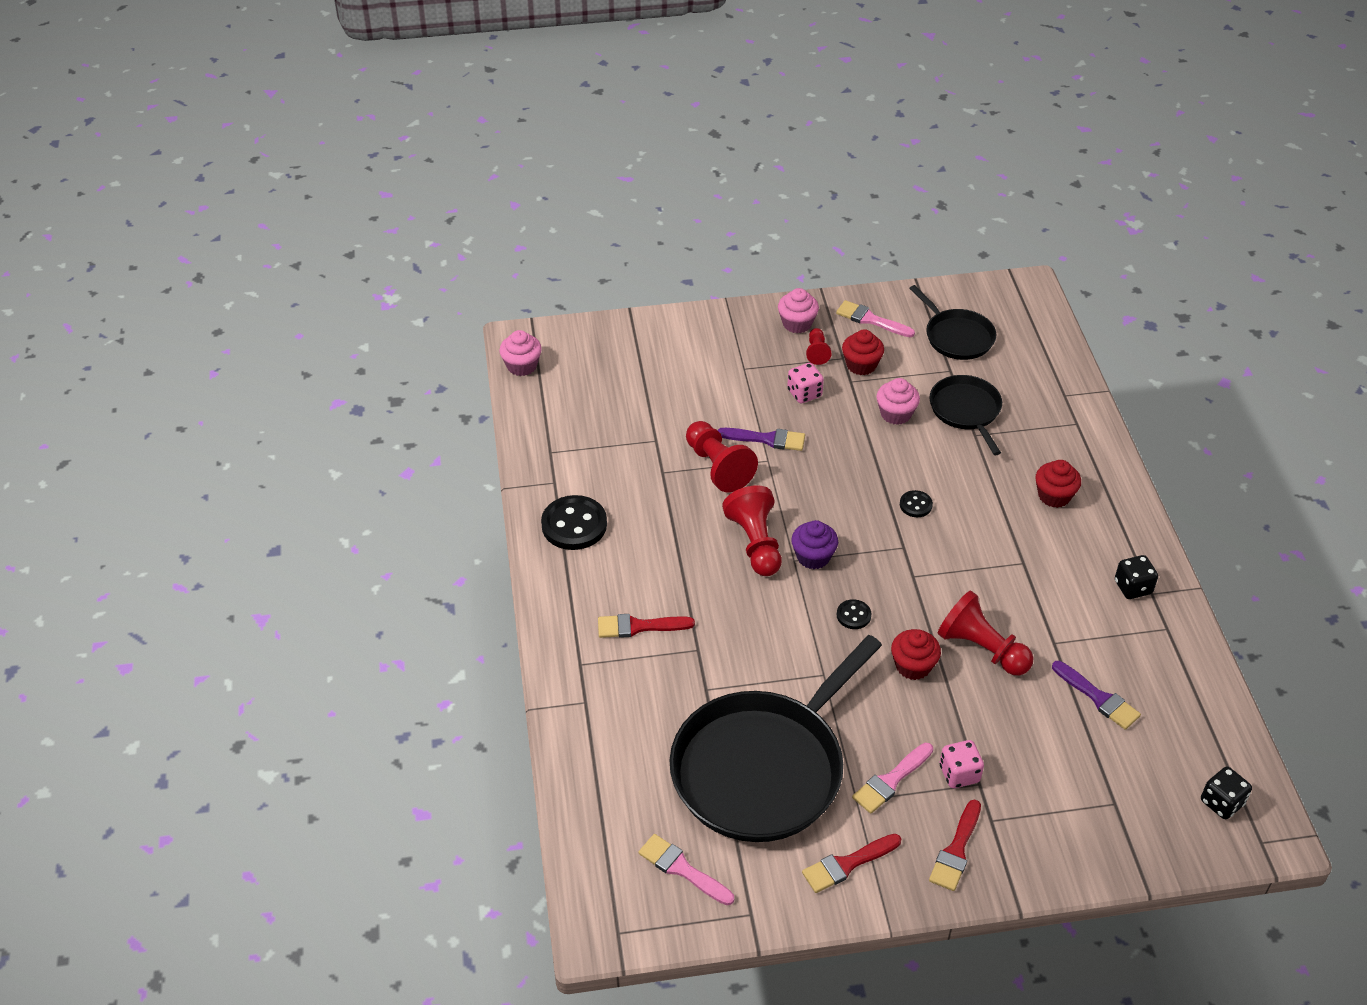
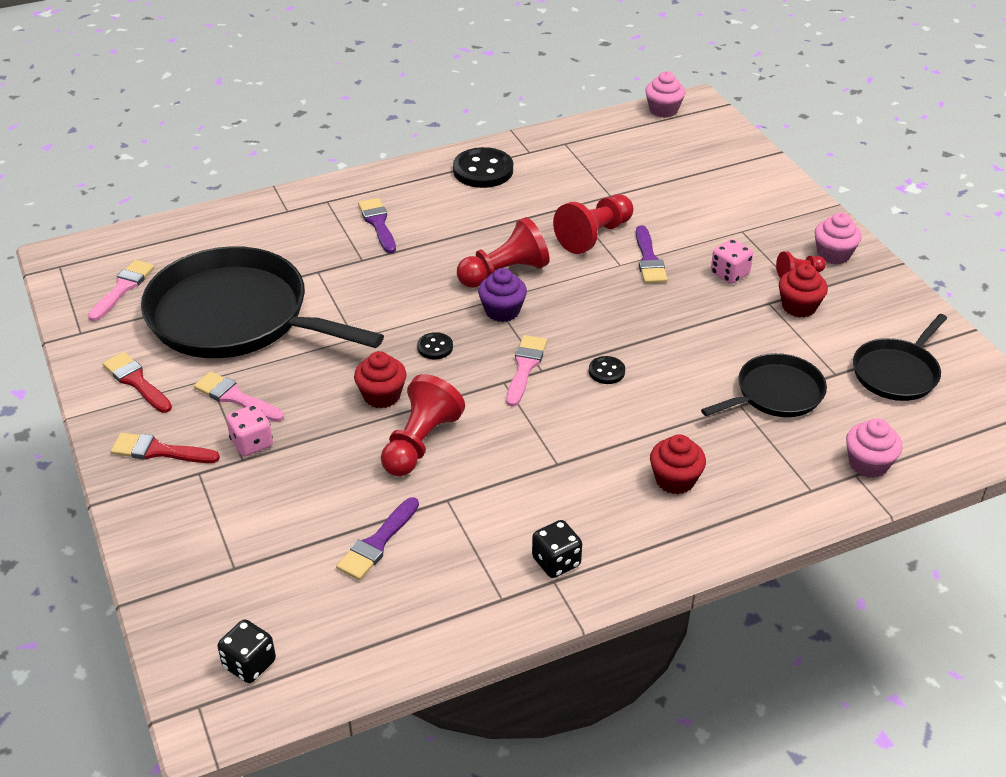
camera: 75 degrees right, 5 degrees down
(639, 626) = (378, 223): red brush -> purple brush
(871, 320) = (877, 304): pink brush -> pink brush (525, 367)
(895, 414) = (737, 341): pink cupcake -> pink cupcake (868, 463)

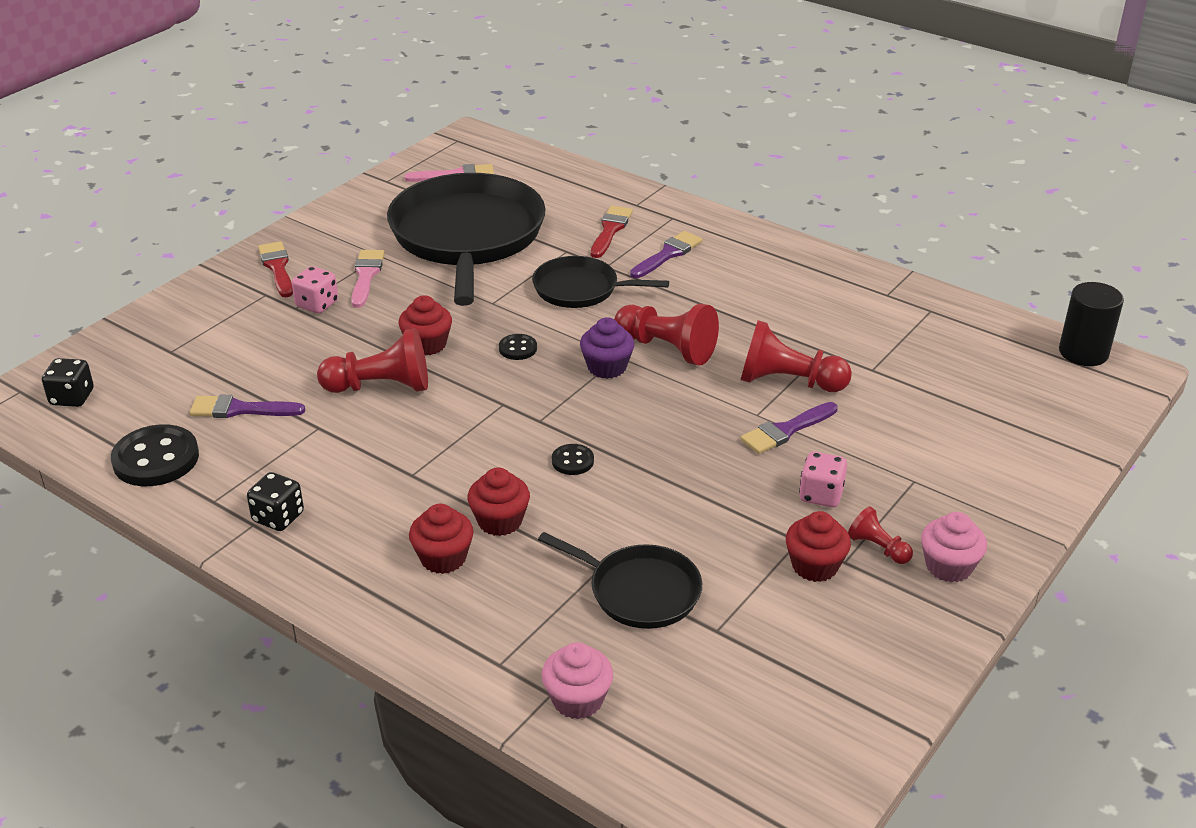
camera: 60 degrees right, 5 degrees down
(136, 381) = (349, 226): red brush -> red brush (610, 230)
(483, 170) = (820, 279): black button -> black button (156, 459)
(525, 367) = (535, 409): pink brush -> none
(651, 434) = (500, 521): none -> red cupcake
(663, 110) = (1083, 352): pink cupcake -> black cylinder
(897, 372) = (766, 683): black pan -> black pan (580, 289)

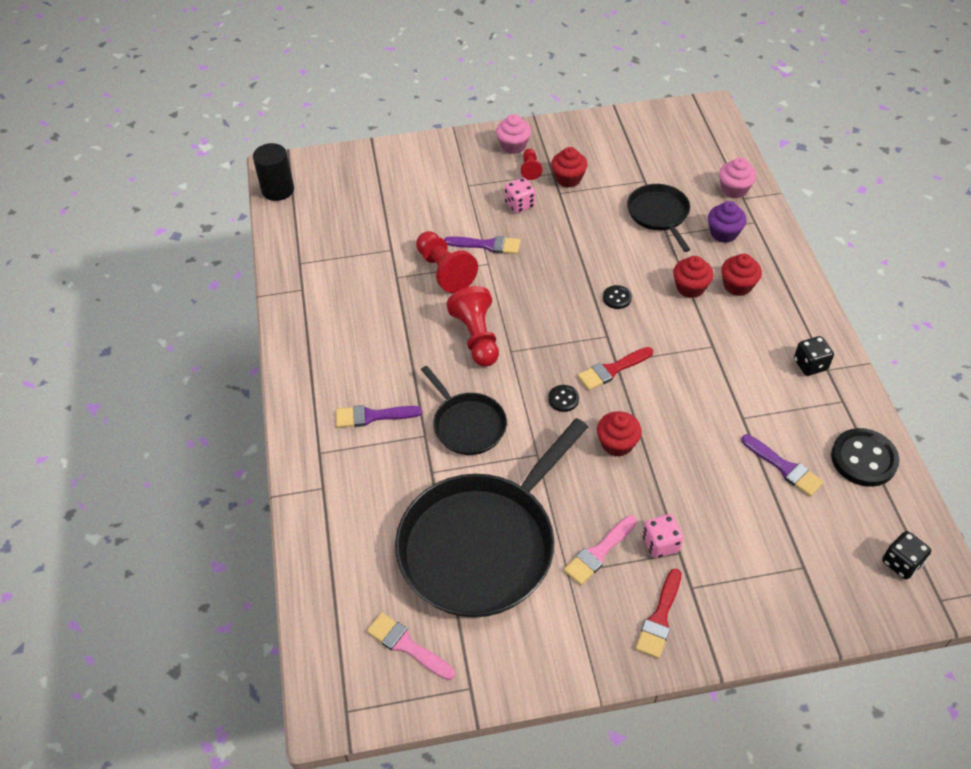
camera: 135 degrees left, 15 degrees up
(381, 387) = (678, 425): red pawn -> none
(607, 367) = (527, 347): purple cupcake -> purple cupcake (723, 233)
(610, 230) = (376, 471): red brush -> red brush (612, 370)

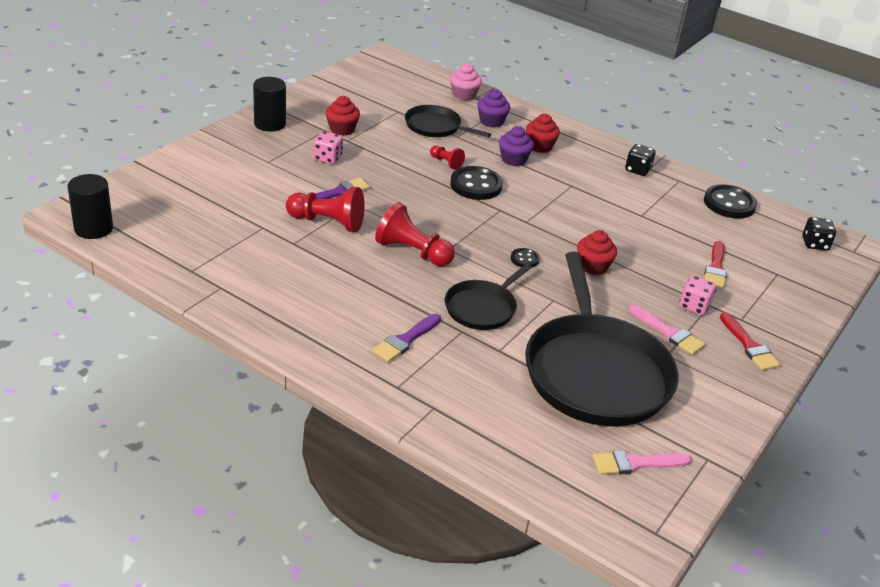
camera: 50 degrees left, 15 degrees down
(467, 424) = (482, 308): black pan -> black pan turned 120 degrees clockwise
(513, 146) = (270, 124): pink cupcake -> black cylinder
(530, 169) = (304, 134): red pawn -> red pawn (446, 162)
(598, 552) = (668, 332): pink brush -> pink brush turned 45 degrees counterclockwise
(612, 370) = (531, 227): red brush -> red brush (715, 268)
(617, 298) = (476, 185): black button -> black button, size x1.99
(690, 288) = (513, 159): red cupcake -> purple cupcake
(784, 467) = (698, 229): purple brush -> none

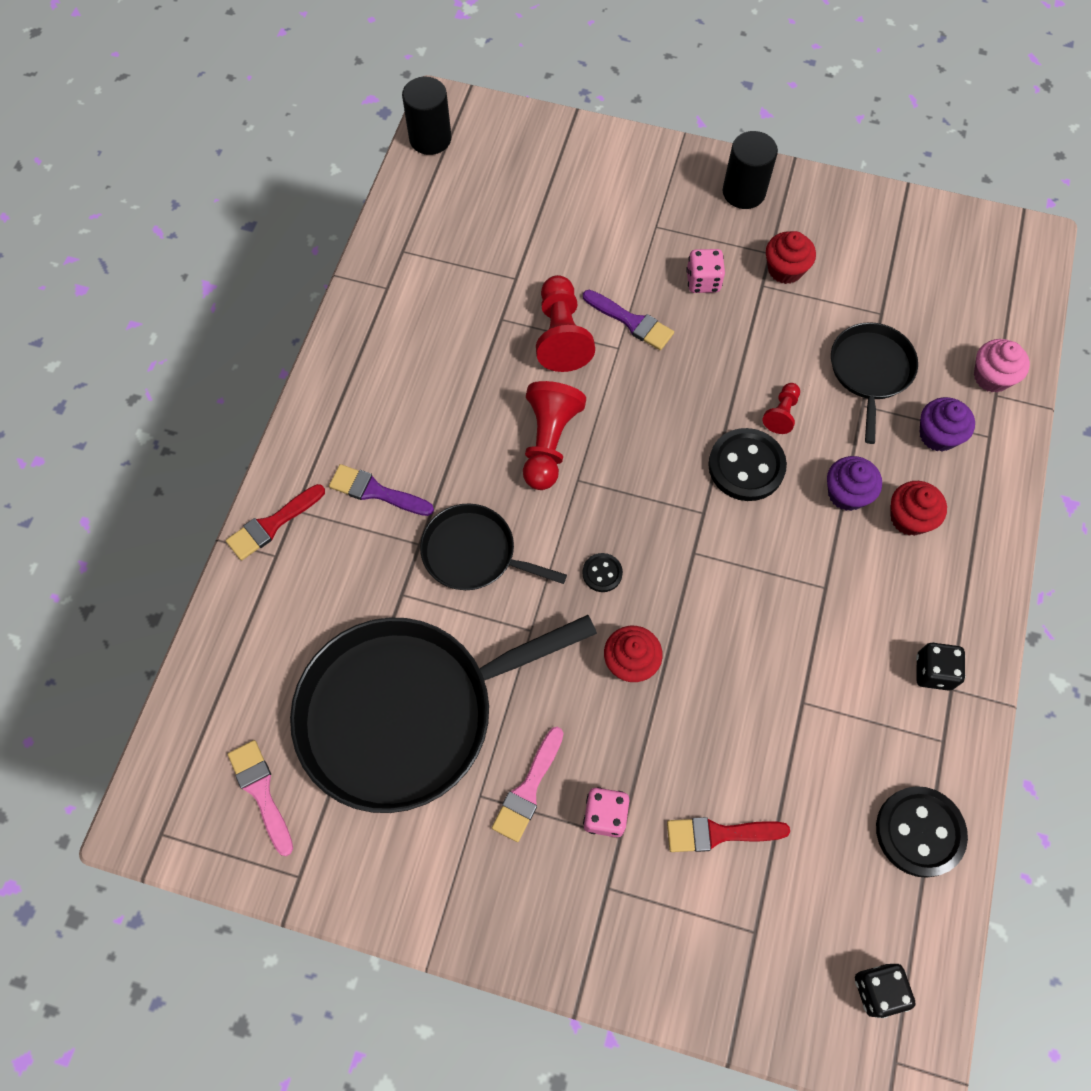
camera: 75 degrees right, 30 degrees up
(749, 346) = (549, 906): red brush -> red brush (272, 524)

